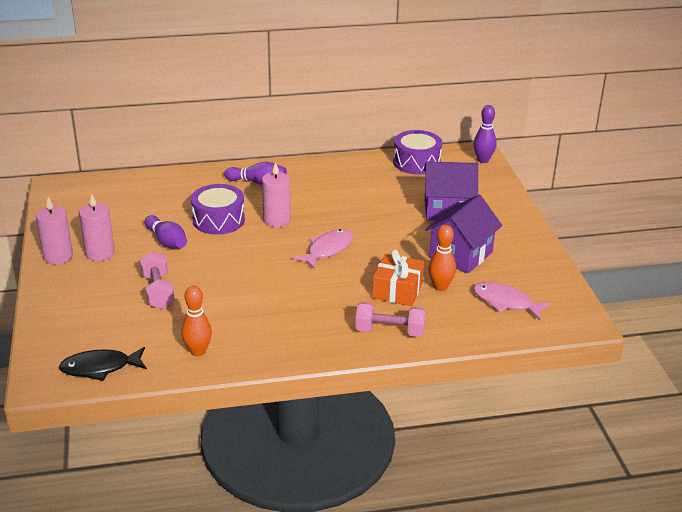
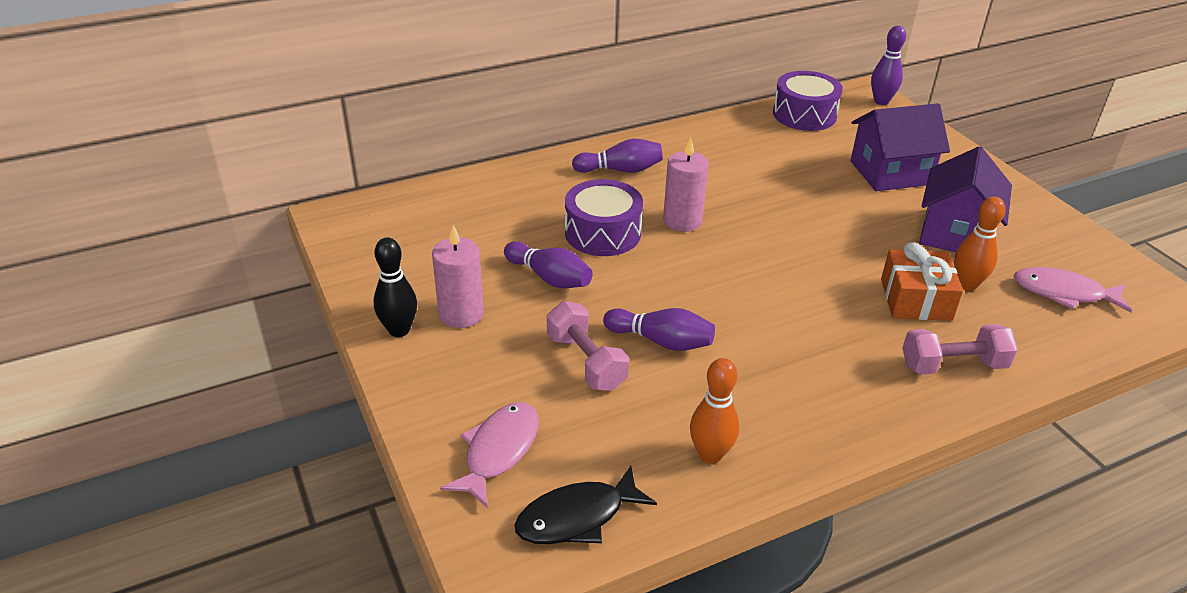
camera: 15 degrees left, 5 degrees up
(58, 257) = (399, 330): pink candle -> black bowling pin
(211, 287) = (661, 341): none -> purple bowling pin
(328, 249) = (781, 254): pink fish -> pink fish (498, 451)

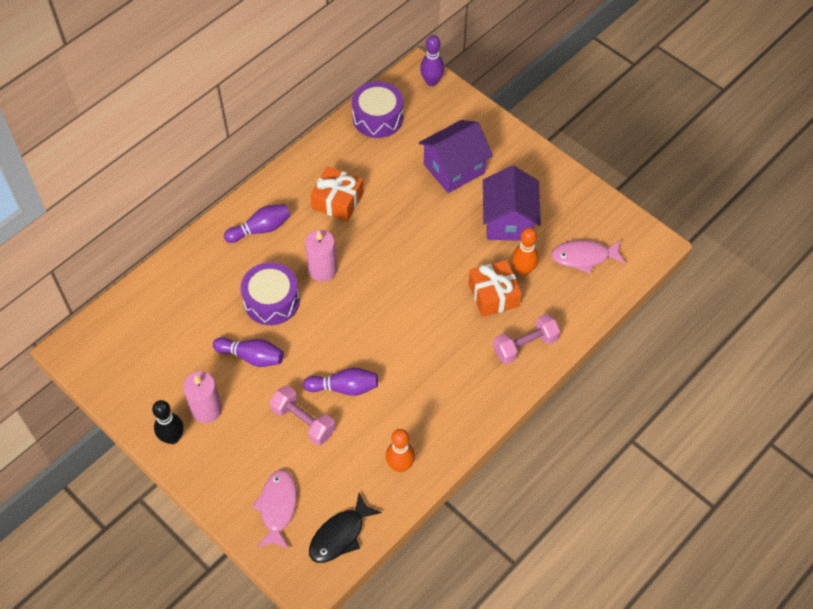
camera: 20 degrees left, 20 degrees up
(728, 168) = (337, 201): none -> orange gift

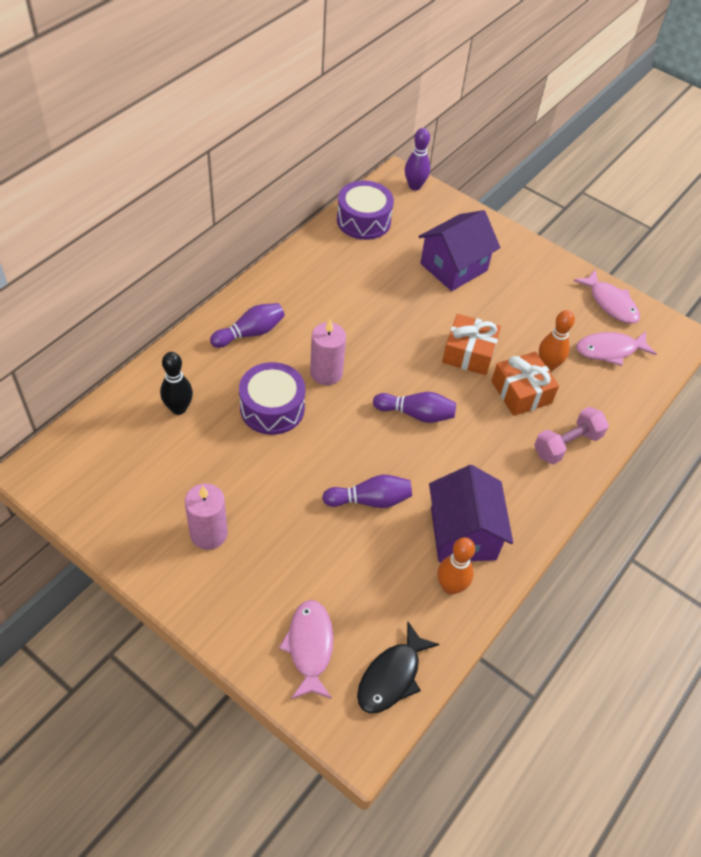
camera: 10 degrees left, 5 degrees down
(172, 437) = (170, 569): black bowling pin -> black bowling pin (178, 408)
(251, 356) = (256, 470): purple bowling pin -> purple bowling pin (416, 414)
(303, 421) = (327, 541): pink dumbbell -> none
(337, 201) = (333, 302): orange gift -> orange gift (469, 353)
(508, 221) = (522, 316): purple house -> purple house (463, 534)
(595, 210) = (611, 303): none -> pink fish

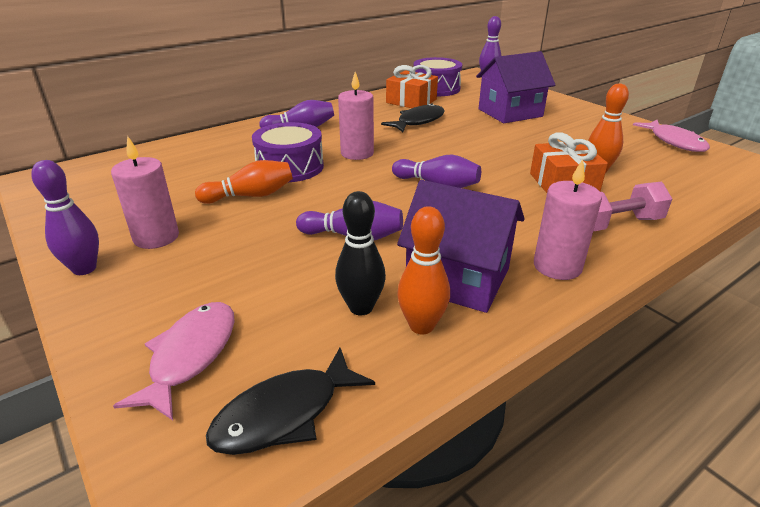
camera: 20 degrees right, 20 degrees down
(175, 582) = (84, 269): none -> purple bowling pin
(178, 408) = (202, 159): black bowling pin -> black bowling pin (361, 307)
(258, 461) = (250, 196): none -> orange bowling pin
(366, 300) = (418, 121): none -> black fish
(463, 534) = (458, 278): purple house -> purple house turned 75 degrees counterclockwise
(469, 353) = (510, 156): orange gift -> orange gift (411, 101)
(530, 505) = (557, 266): none -> pink candle
(609, 350) = (673, 168): pink fish -> none

